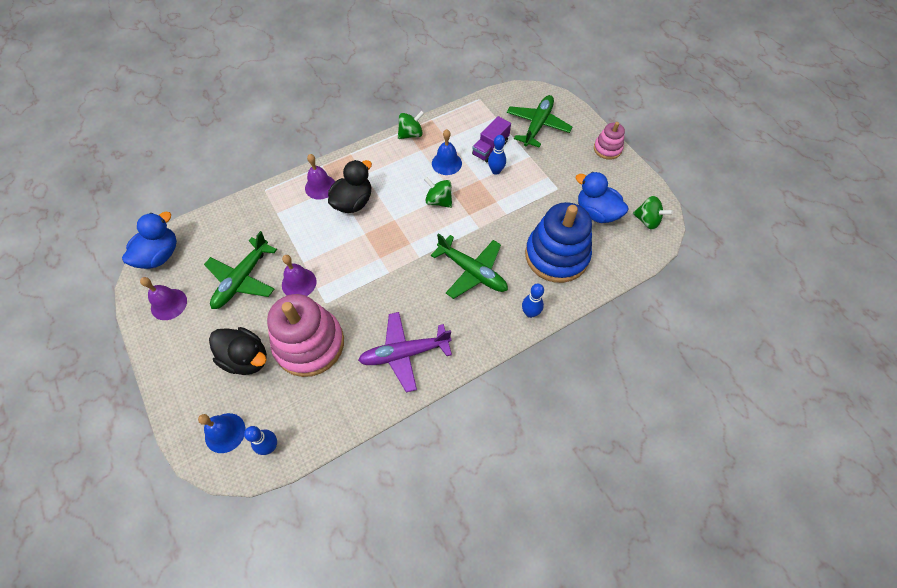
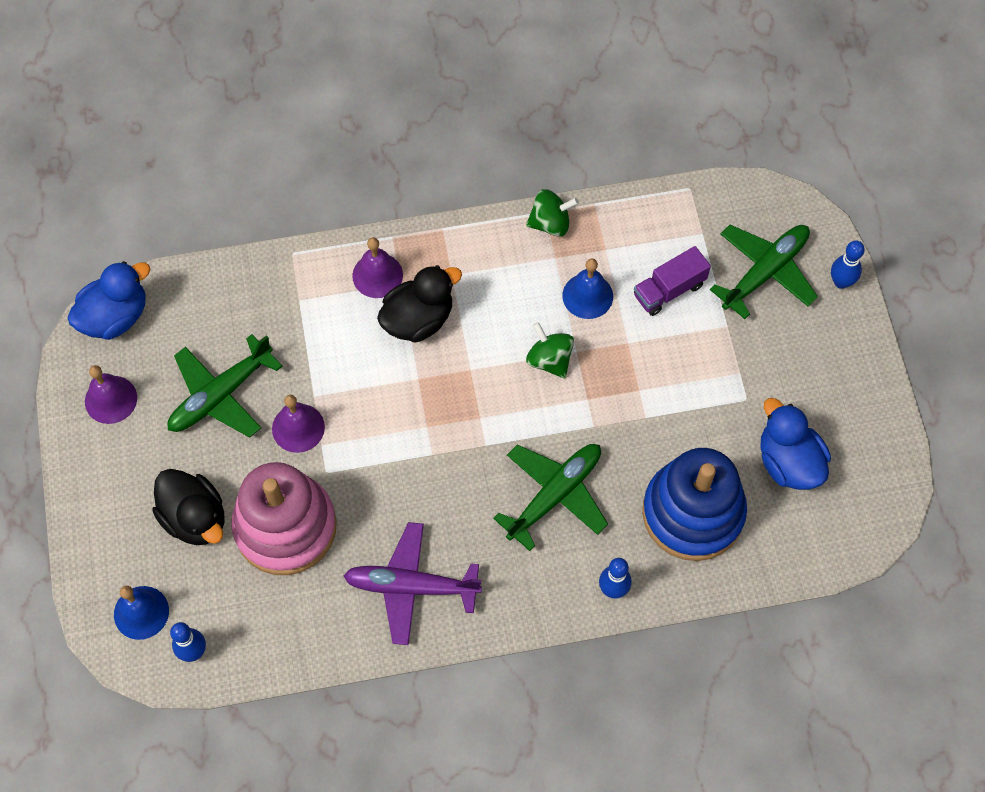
camera: 20 degrees right, 5 degrees up
(472, 271) = (554, 495): green plane -> green plane turned 105 degrees counterclockwise
(496, 171) = (660, 335): blue bowling pin -> blue bowling pin (841, 282)
(607, 149) = (862, 354): pink stacking toy -> none
(647, 220) = (863, 503): green spinning top -> none

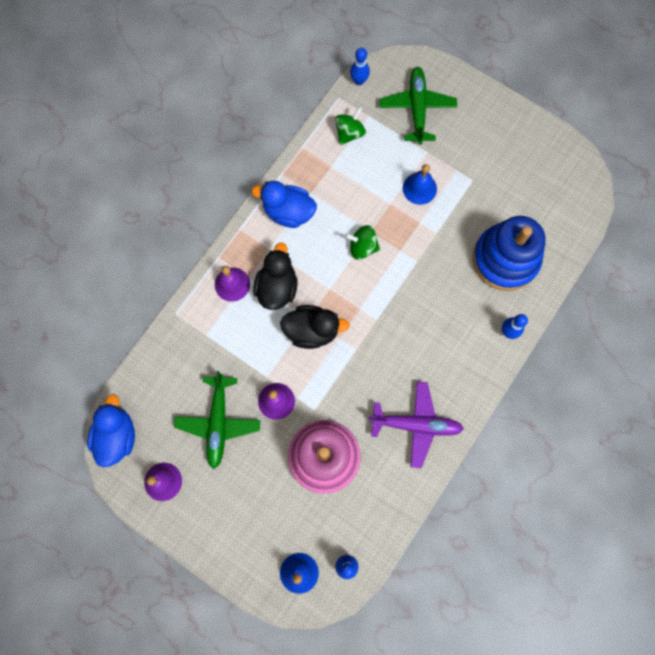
camera: 45 degrees left, 10 degrees up
(195, 518) = (274, 498): black duck -> black duck (312, 331)
(411, 586) = (416, 425): purple plane -> purple plane turned 135 degrees counterclockwise
(550, 223) = (290, 177): green spinning top -> green spinning top (349, 133)
(554, 495) = (435, 313): green plane -> none
(587, 296) = (347, 198): blue bell -> blue bell (419, 188)
(669, 290) = (382, 159): purple truck -> none
(788, 462) = (522, 193): blue duck -> blue duck (288, 212)
(841, 282) = (456, 81): blue bowling pin -> blue bowling pin (359, 81)

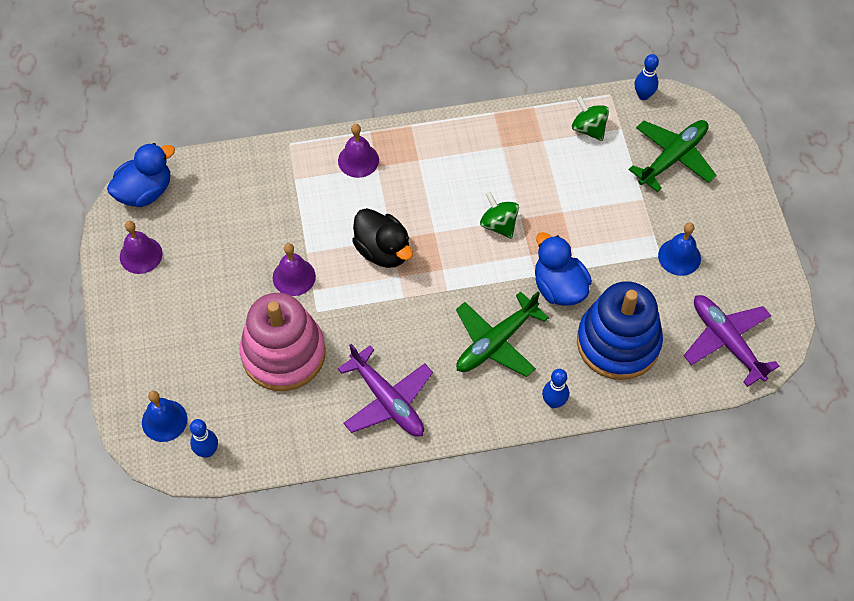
camera: 45 degrees right, 15 degrees down
(218, 422) = (231, 251): green plane -> green plane (496, 342)
(277, 287) = (391, 194): black duck -> none
(288, 212) = (466, 146): blue duck -> blue duck (559, 287)
(349, 133) = (588, 129): green spinning top -> green spinning top turned 120 degrees counterclockwise
(419, 188) = (603, 221): blue bell -> blue bell (679, 257)
(561, 201) = (726, 341): none -> purple plane

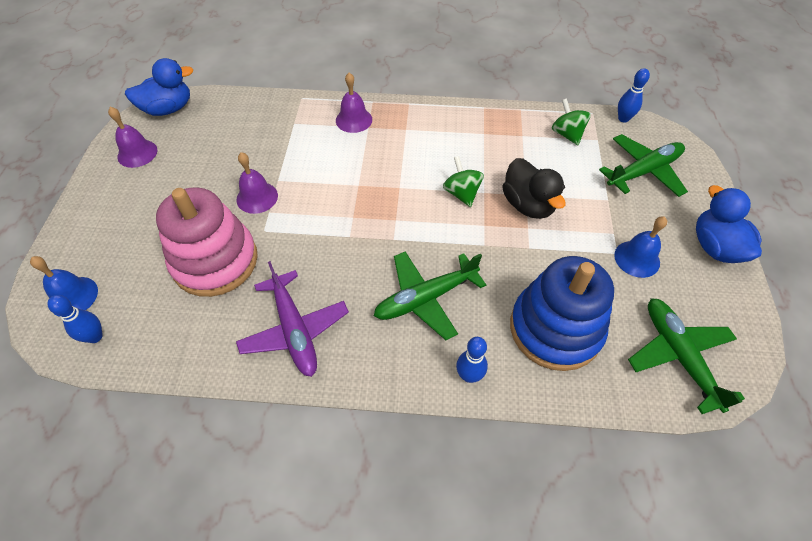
camera: 15 degrees right, 5 degrees down
(383, 251) = (346, 193): black duck -> black duck (528, 205)
(559, 287) = (505, 260): blue duck -> blue duck (715, 247)
(726, 341) = (679, 356): purple plane -> green plane

